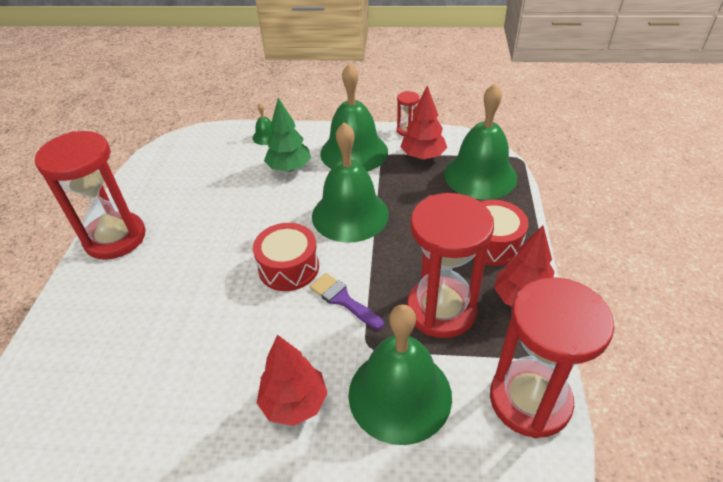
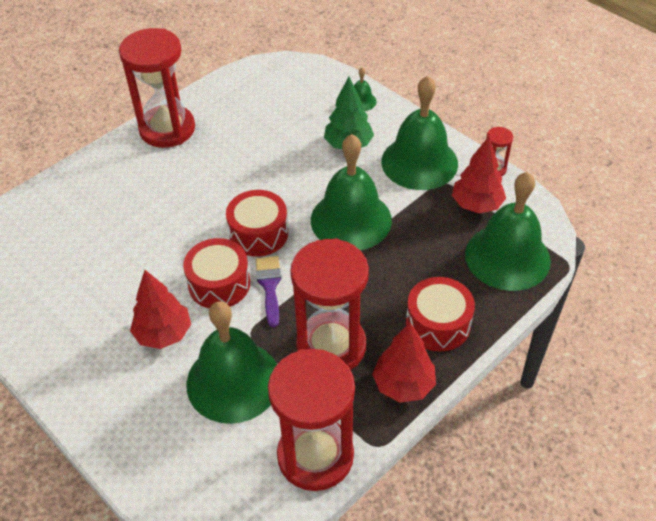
camera: 40 degrees right, 5 degrees up
(298, 326) = (219, 284): none -> red drum

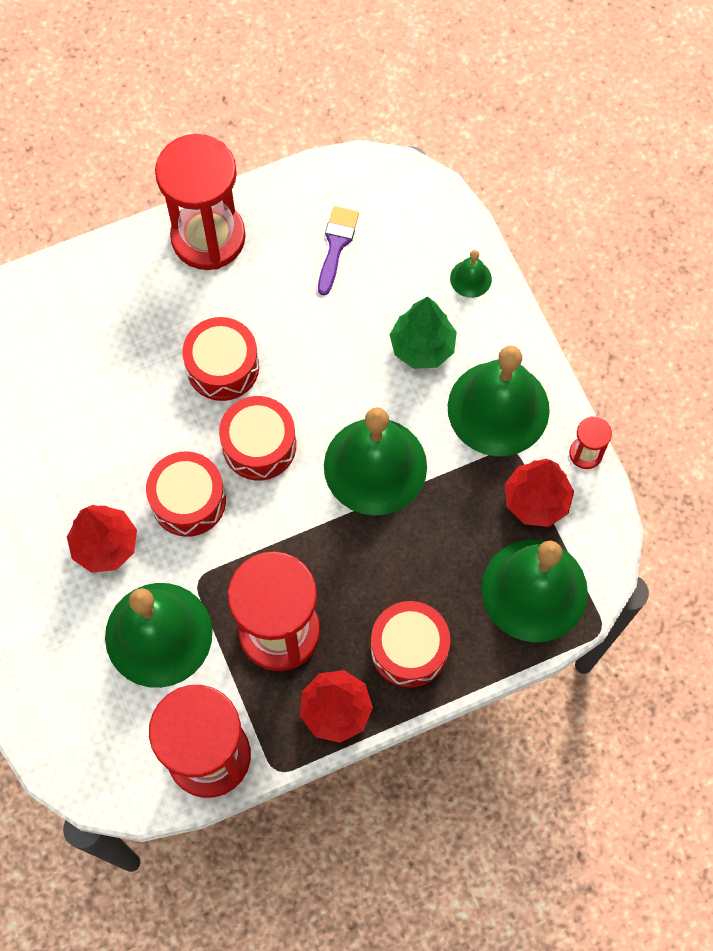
camera: 20 degrees right, 20 degrees up
(210, 196) = (222, 367): none -> red drum
(269, 286) = (243, 525): purple brush -> purple brush (336, 245)

